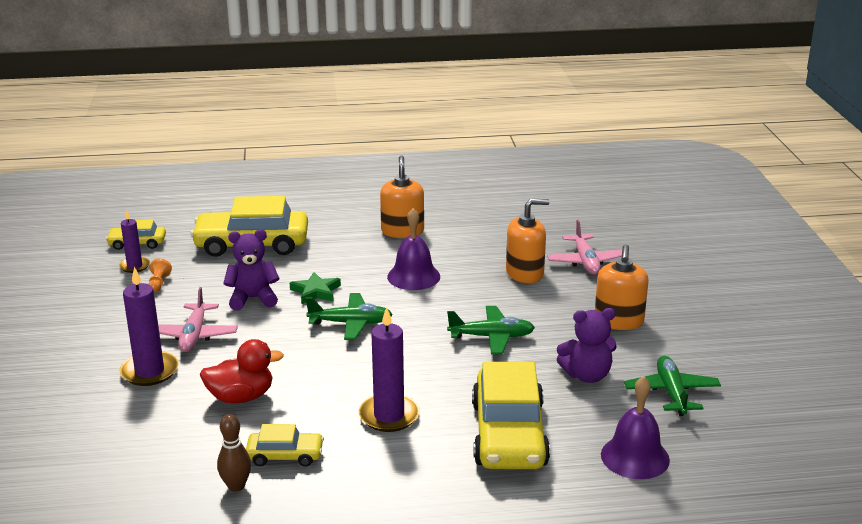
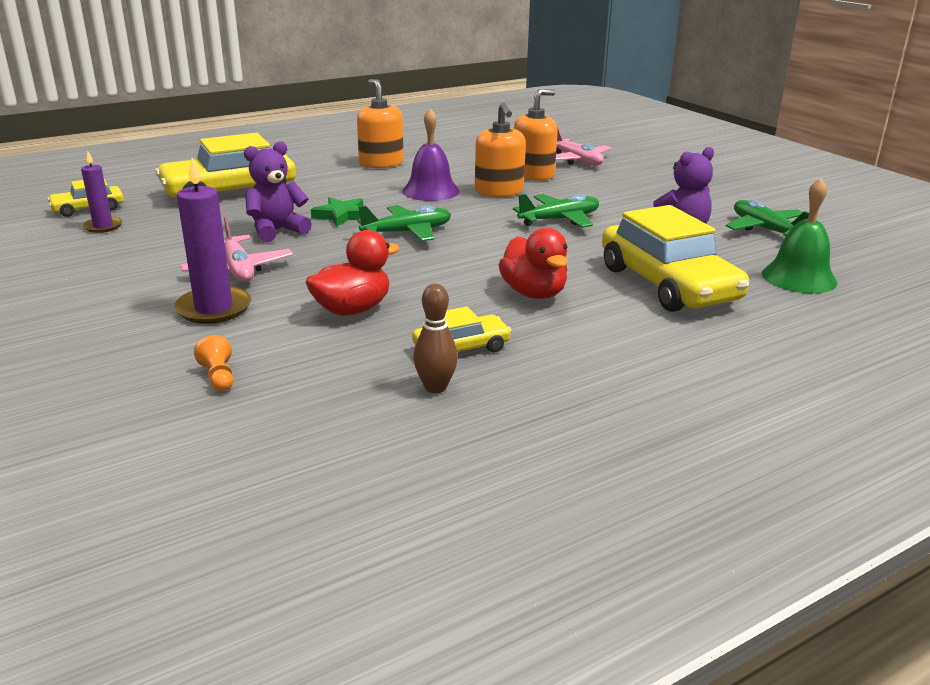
camera: 25 degrees left, 0 degrees up
(159, 283) = (148, 235): orange pawn -> orange pawn (218, 377)
(389, 415) = (534, 293): purple candle -> red duck
(619, 321) = (656, 192): orange soap dispenser -> orange soap dispenser (499, 191)
(635, 457) = (799, 277): purple bell -> green bell

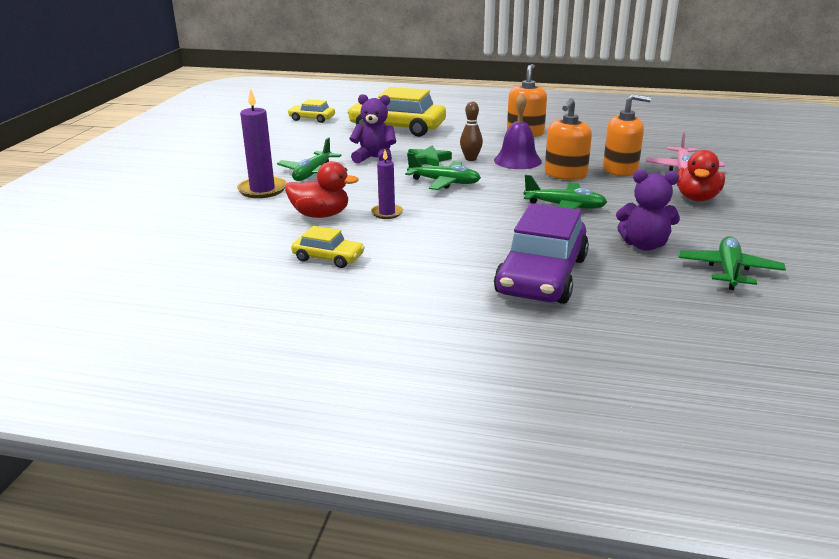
camera: 45 degrees right, 0 degrees up
(103, 226) = (300, 130): purple candle -> purple candle (387, 213)
(218, 377) = (199, 223): orange pawn -> none
(238, 269) = (313, 173): pink plane -> green plane
(435, 387) = (272, 271): brown bowling pin -> brown bowling pin (470, 159)
(534, 293) = (437, 245): red duck -> red duck (697, 198)
(668, 284) = (541, 275): yellow car -> purple car
(799, 277) = (664, 314): green bell -> none

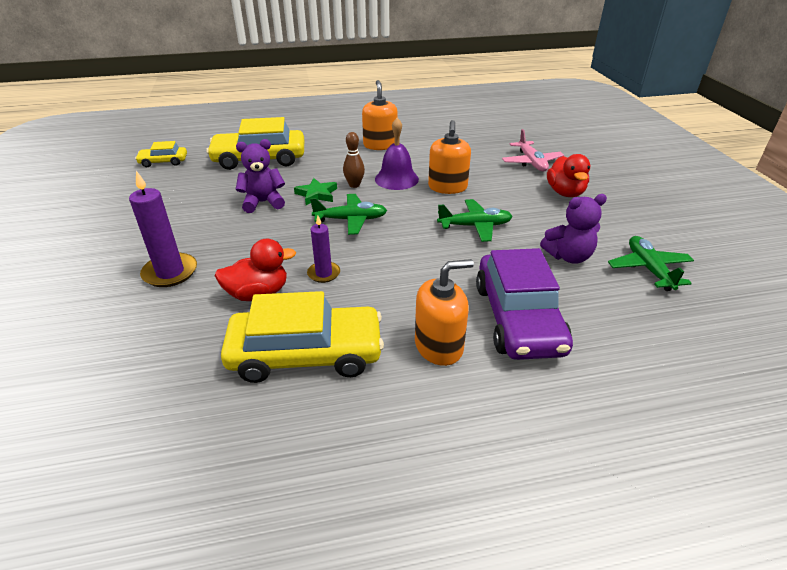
camera: 25 degrees left, 10 degrees up
(313, 173) = (212, 236): green plane -> none
(328, 258) = (306, 354): yellow car -> yellow car, size x2.00
(620, 170) = (486, 173): orange soap dispenser -> orange soap dispenser (439, 346)

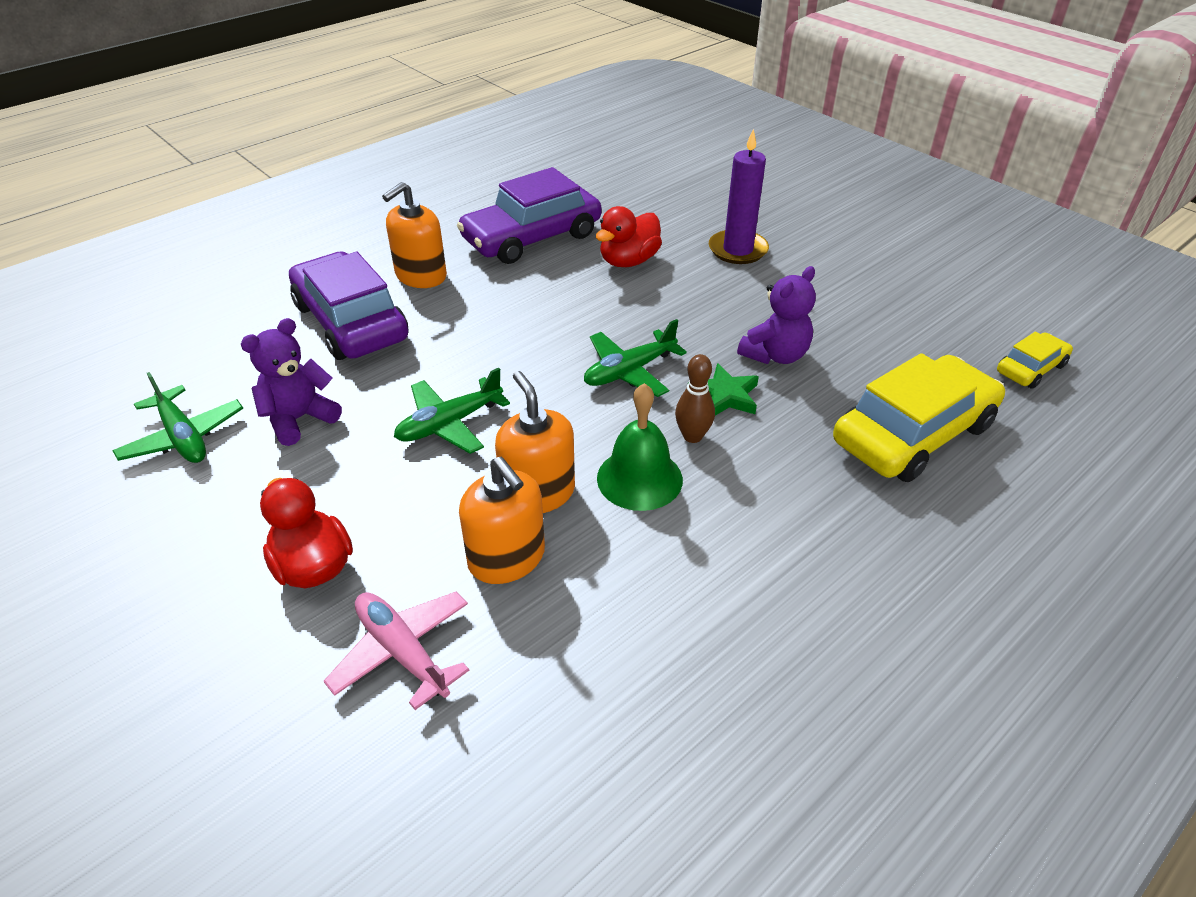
camera: 150 degrees right, 5 degrees up
(306, 354) = (531, 237): yellow car -> purple car
(324, 273) = (587, 298): purple candle -> none
(380, 145) = (764, 572): orange soap dispenser -> orange soap dispenser (507, 558)
(396, 179) = (639, 478): purple bell -> green bell

